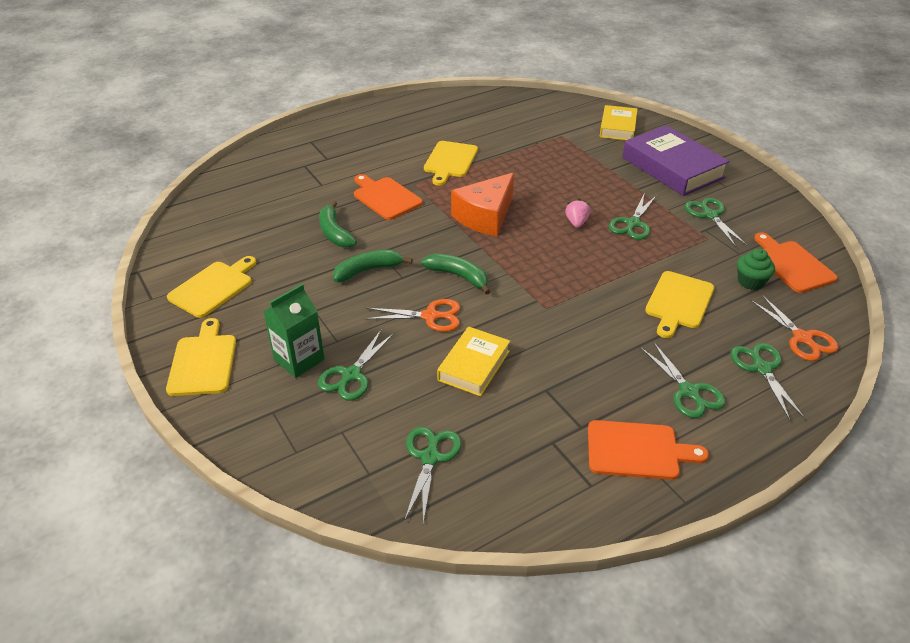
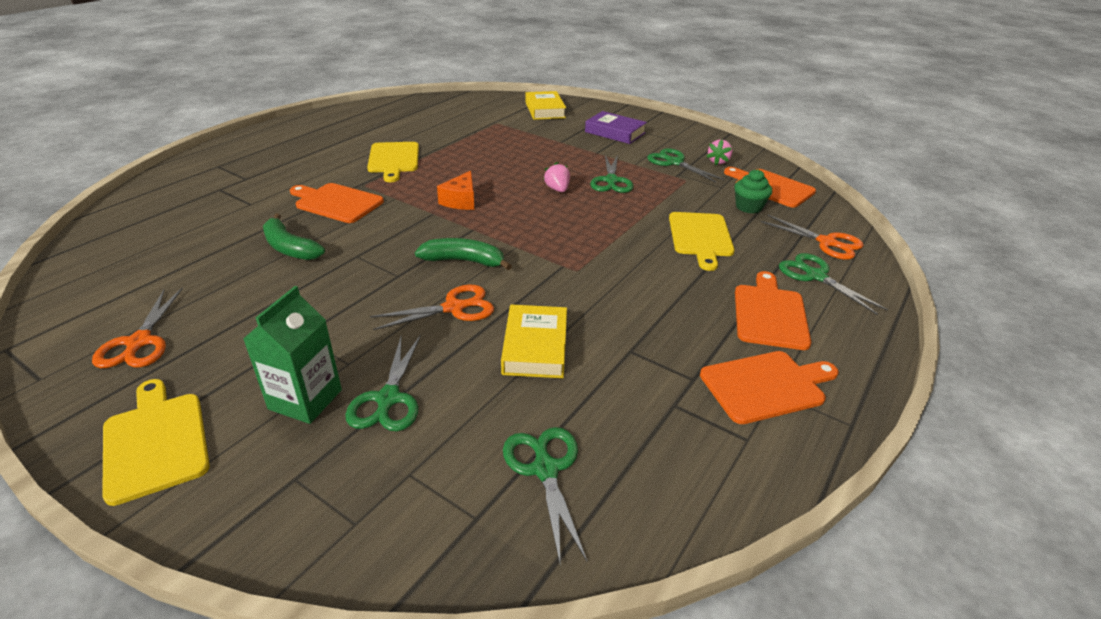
camera: 25 degrees left, 5 degrees down
(213, 287) = (139, 342): yellow cutting board -> orange scissors
(368, 270) = (352, 277): green banana -> none
(485, 216) = (461, 200): orange cheese -> orange cheese, size x0.59
(672, 167) = (615, 132): purple book -> purple book, size x0.60
(689, 392) = (770, 314): green scissors -> orange cutting board
(757, 223) = (718, 161): none -> pink strawberry

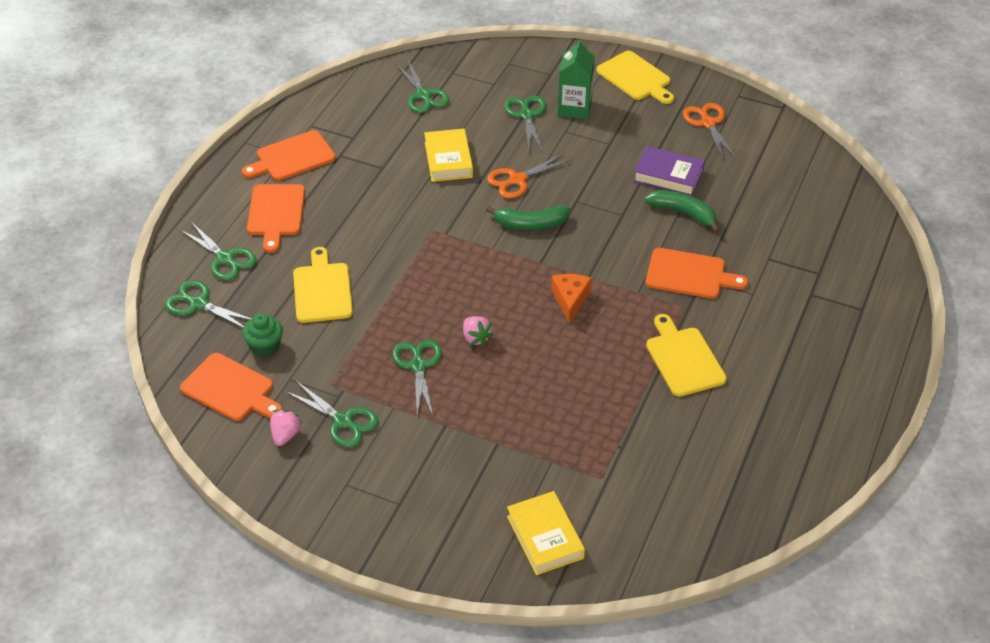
camera: 170 degrees right, 10 degrees up
(615, 132) = (427, 486): purple book -> purple book (668, 176)
(826, 242) = (199, 304): orange scissors -> green scissors

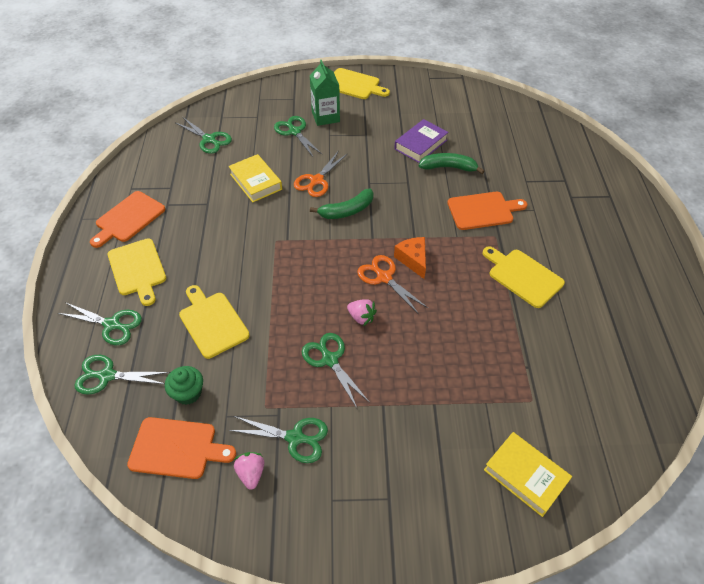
camera: 25 degrees left, 5 degrees up
(276, 213) = (137, 269): orange cutting board -> yellow cutting board
(668, 176) = (420, 144): purple book -> purple book turned 45 degrees counterclockwise
(708, 123) = (422, 101): orange scissors -> orange scissors (384, 277)

